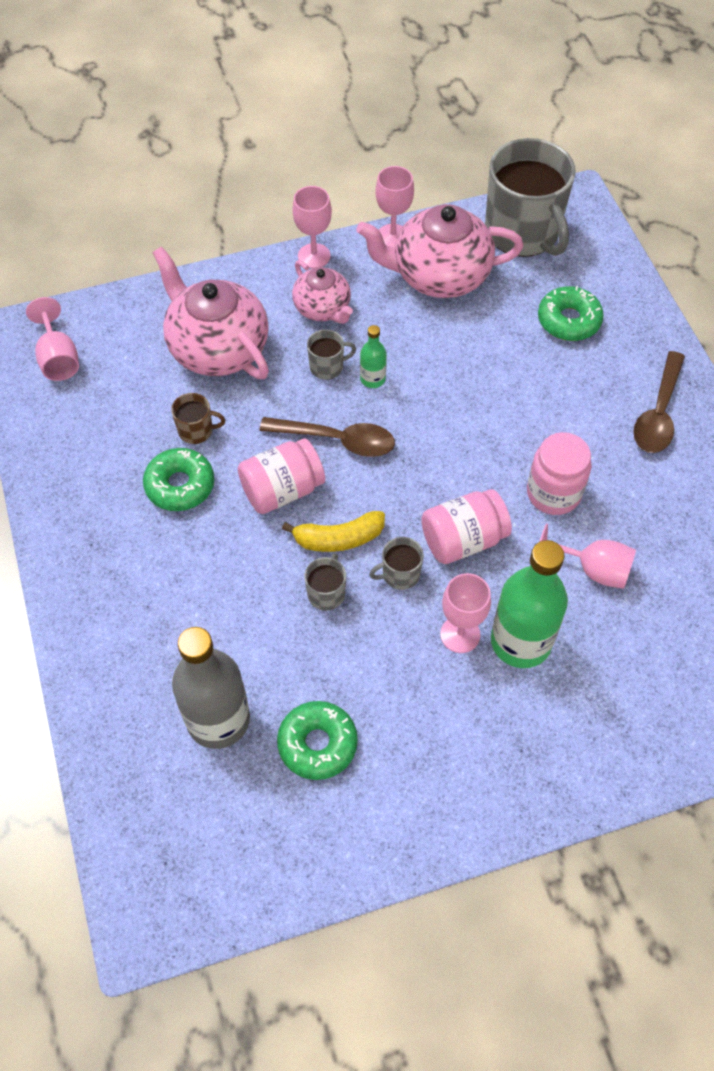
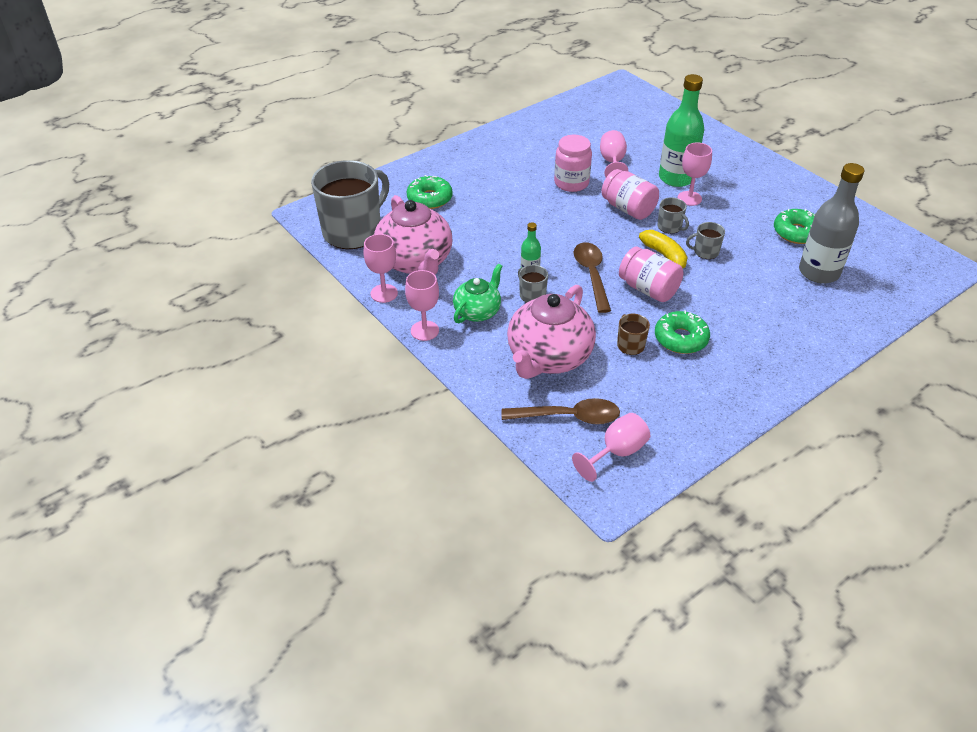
camera: 110 degrees left, 15 degrees down
(323, 308) = (477, 311): pink teapot -> green teapot
(658, 413) = (487, 156): brown spoon -> brown spoon (569, 417)

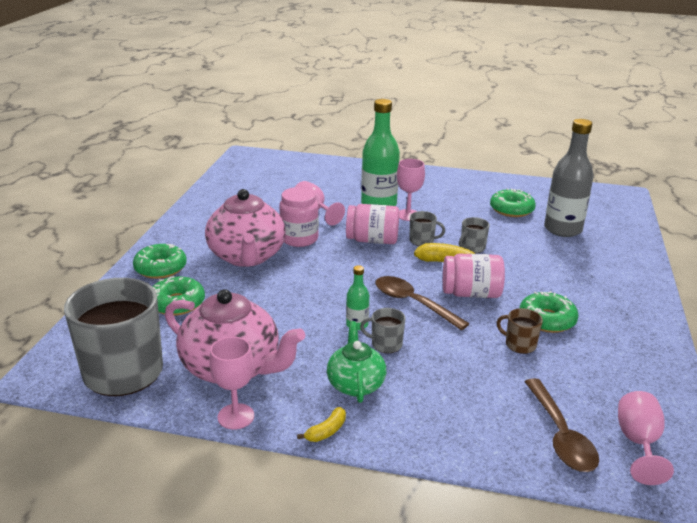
camera: 40 degrees left, 15 degrees down
(424, 330) = (326, 431): pink goblet -> yellow banana
(447, 166) = (160, 268): none -> green donut
(548, 357) = (472, 391): pink teapot -> pink teapot (247, 257)
(569, 417) = (560, 435): brown spoon -> brown spoon turned 120 degrees clockwise

